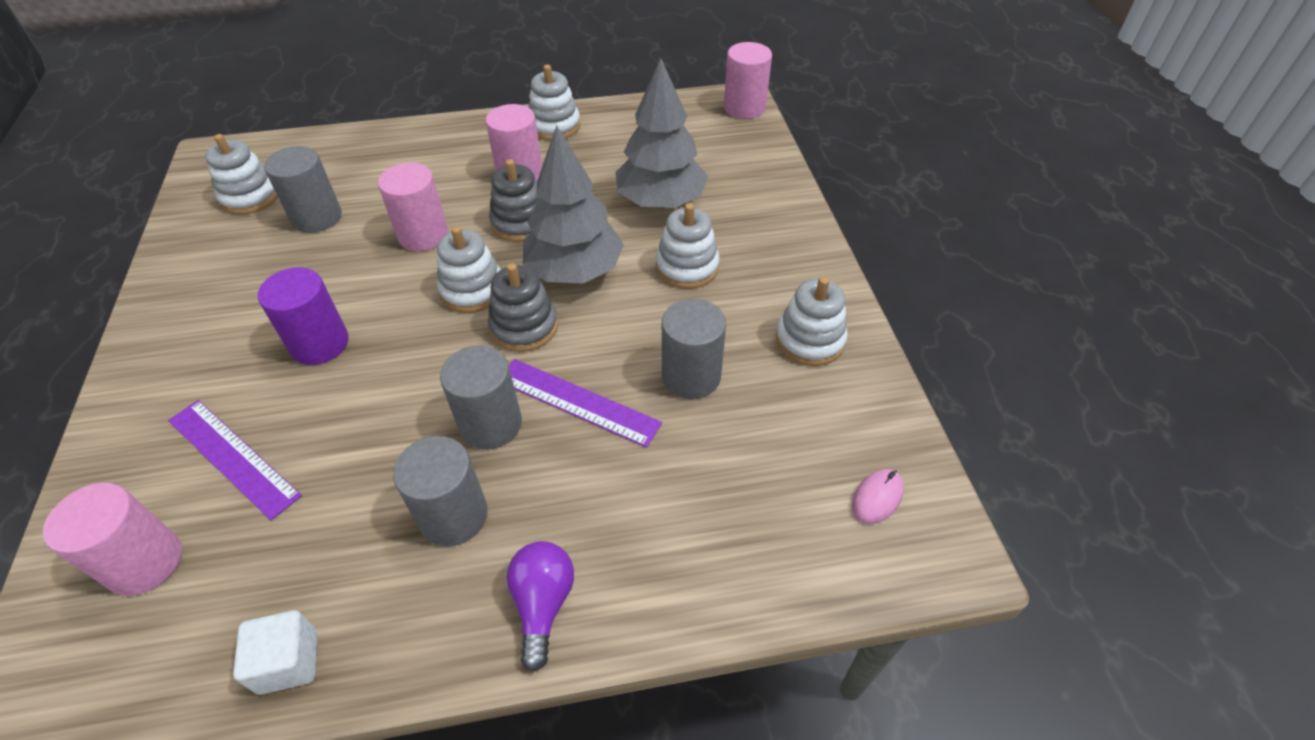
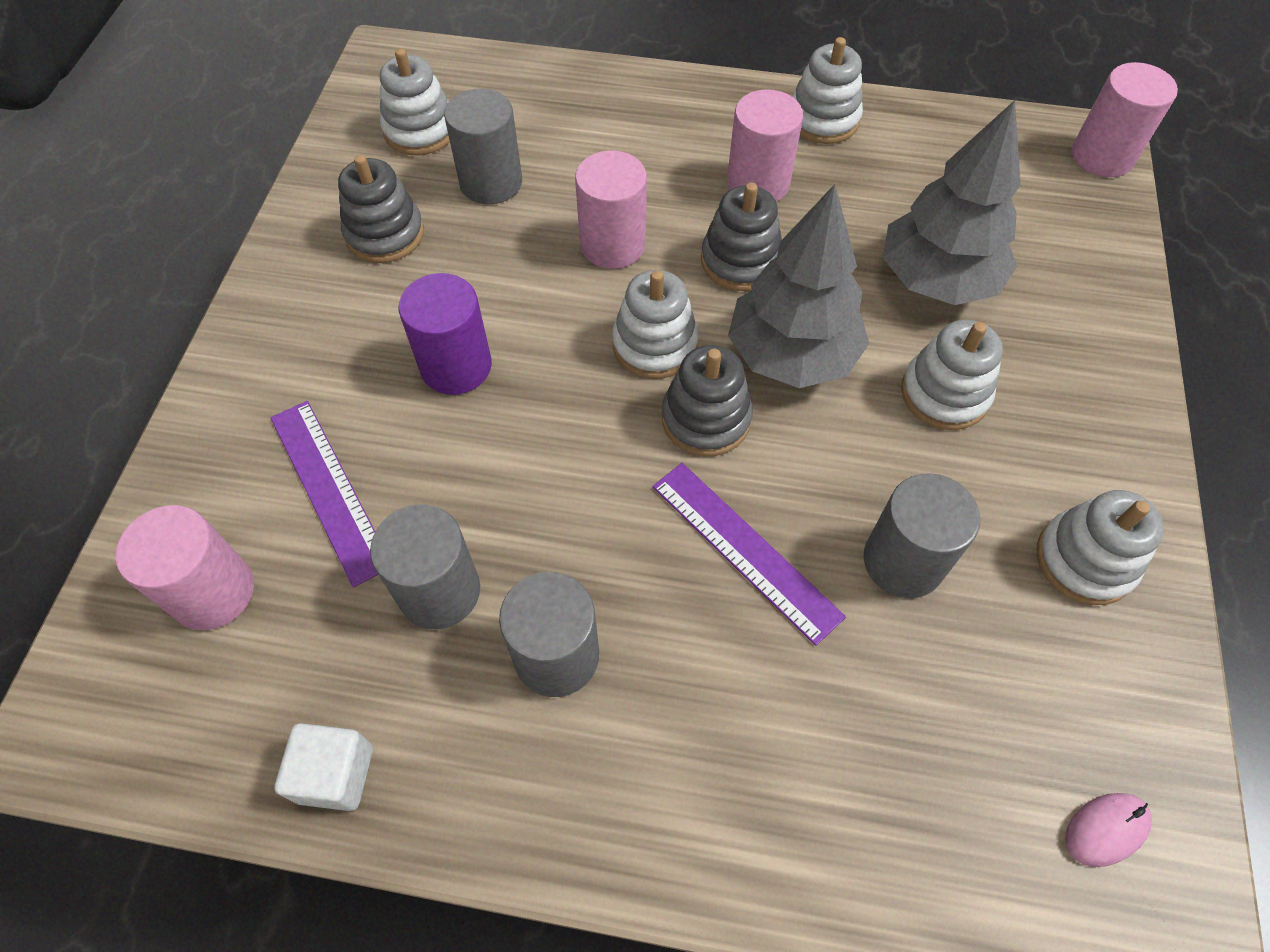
camera: 20 degrees right, 10 degrees up
(238, 270) = (385, 234): none -> grey stacking toy
(491, 424) = (630, 545): grey cylinder -> grey cylinder (439, 591)
(543, 604) = (632, 813): purple light bulb -> none

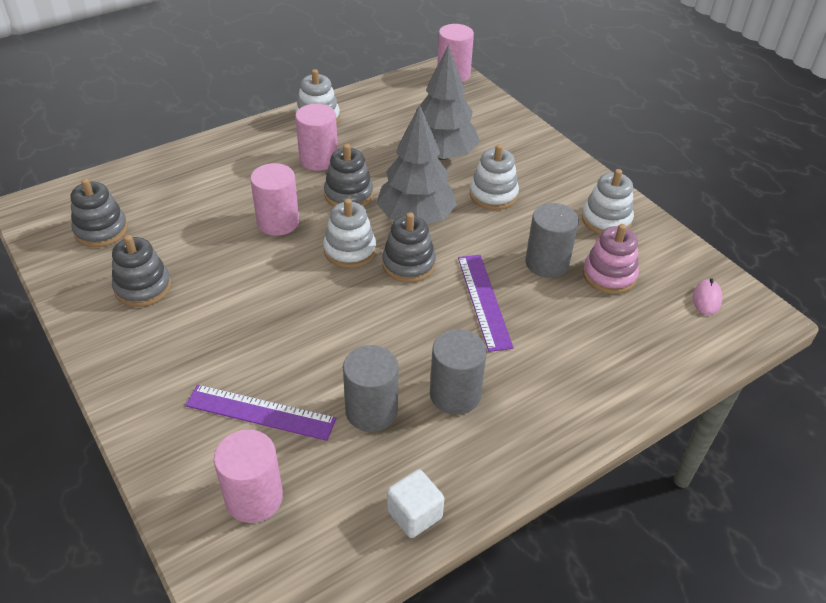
camera: 45 degrees left, 15 degrees down
(420, 131) = (101, 230): white stacking toy -> grey stacking toy
(456, 366) = (261, 319): purple cylinder -> none
(491, 182) = (176, 231): grey cylinder -> none
(745, 550) = (483, 301): purple ruler -> purple ruler turned 75 degrees clockwise
(980, 656) = (609, 275): none -> pink stacking toy

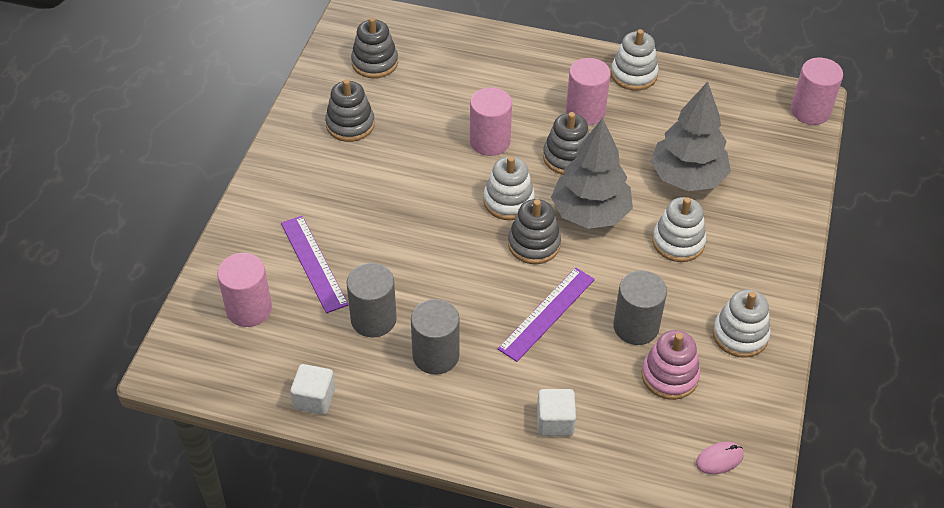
camera: 50 degrees right, 5 degrees up
(594, 364) = (555, 422): none -> white cube

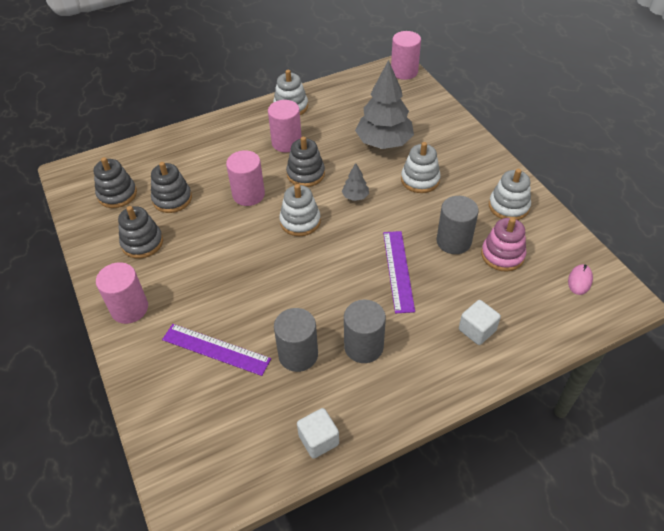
camera: 40 degrees left, 0 degrees up
(249, 309) = (203, 416): pink cylinder -> pink cylinder (129, 308)
(534, 244) = (344, 236): grey stacking toy -> grey stacking toy (172, 199)
(590, 213) = (355, 196): grey tree -> grey tree, size x0.44

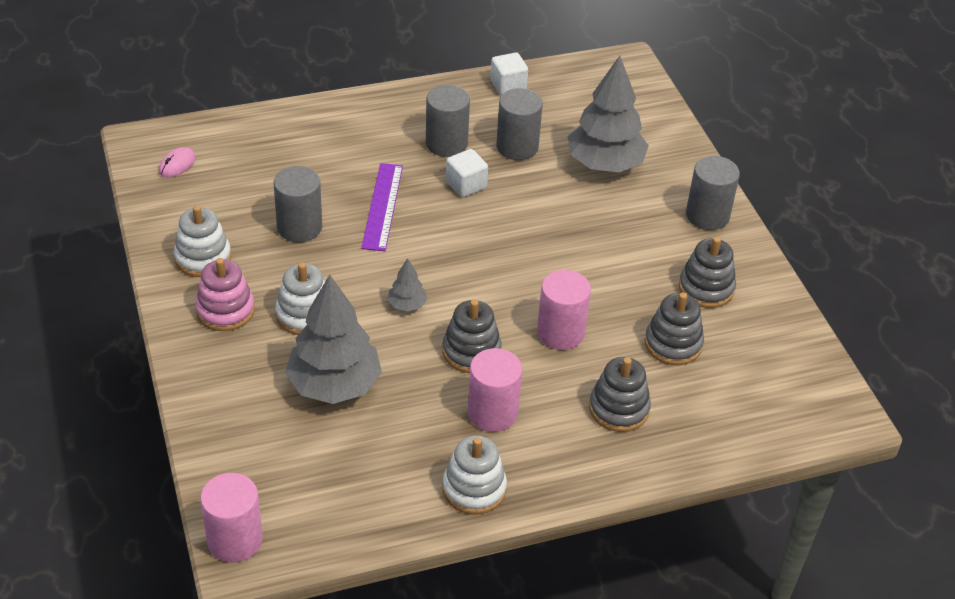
camera: 175 degrees left, 5 degrees down
(117, 194) = (757, 365): grey stacking toy -> grey stacking toy (619, 409)
(129, 308) = (707, 215): pink cylinder -> grey cylinder
(216, 349) = (604, 164): purple ruler -> grey tree
(300, 221) = (491, 283): white stacking toy -> none
(477, 330) = (320, 139): white cube -> white cube (466, 185)
(502, 255) = (248, 203): pink stacking toy -> pink stacking toy (225, 310)

